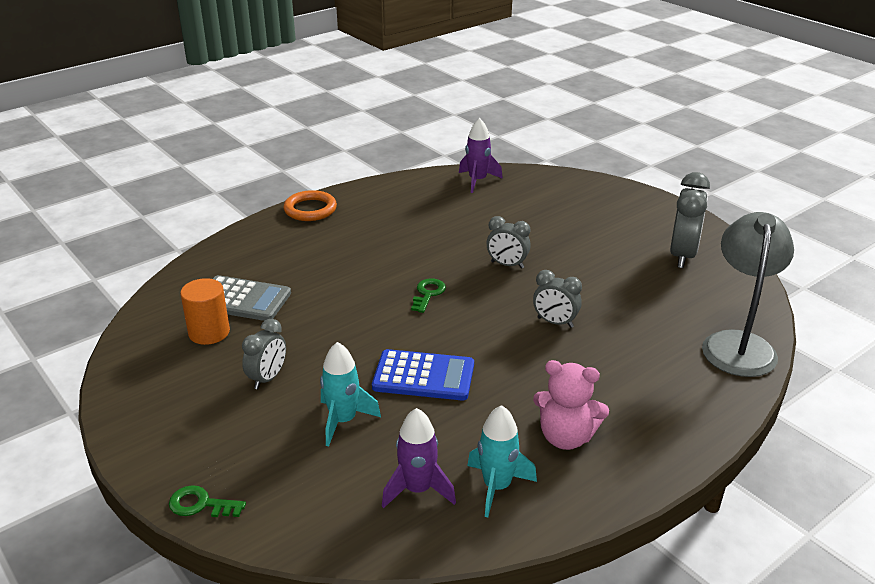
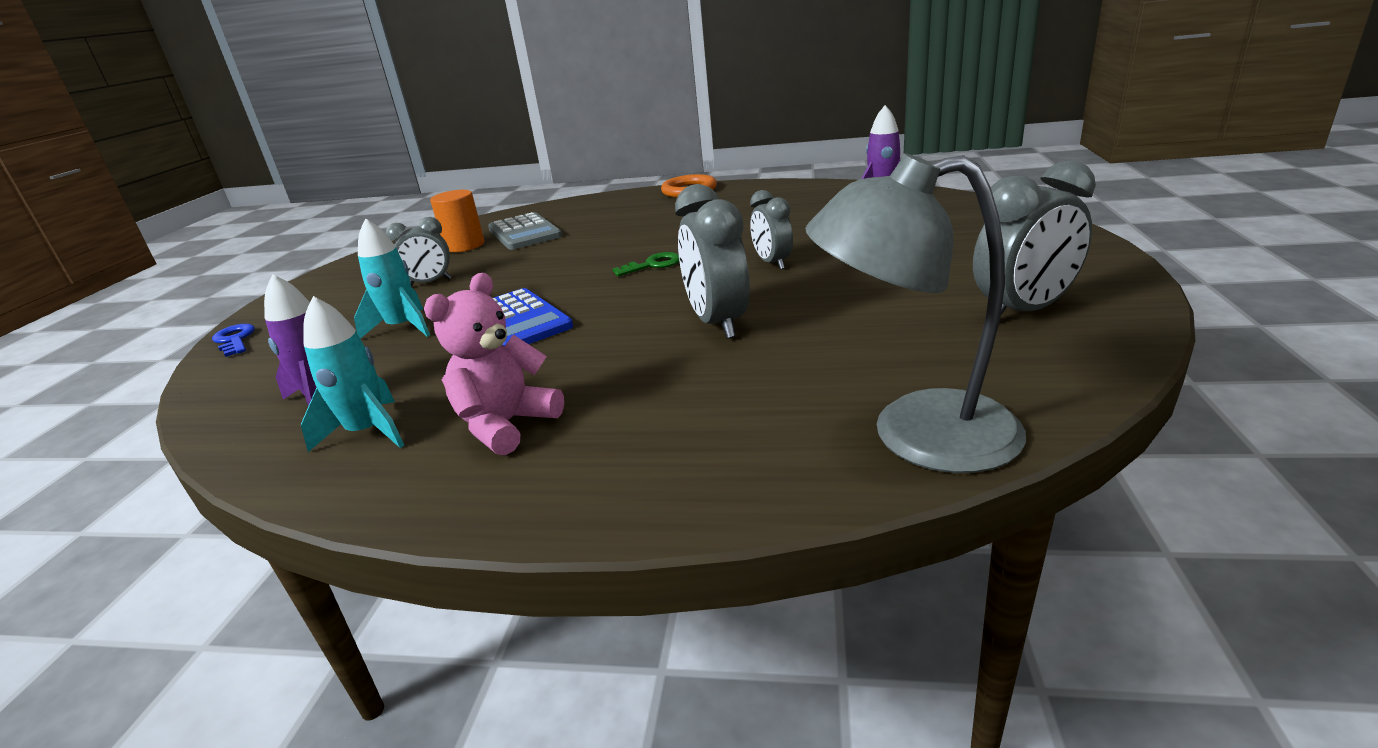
camera: 50 degrees right, 5 degrees down
(201, 504) = (235, 340): green key -> blue key
(555, 322) = (717, 323): grey clock -> grey clock, size x1.60
(566, 437) = (506, 425): pink teddy bear -> pink teddy bear turned 60 degrees clockwise
(738, 344) = (915, 434): grey lamp -> grey lamp turned 150 degrees counterclockwise

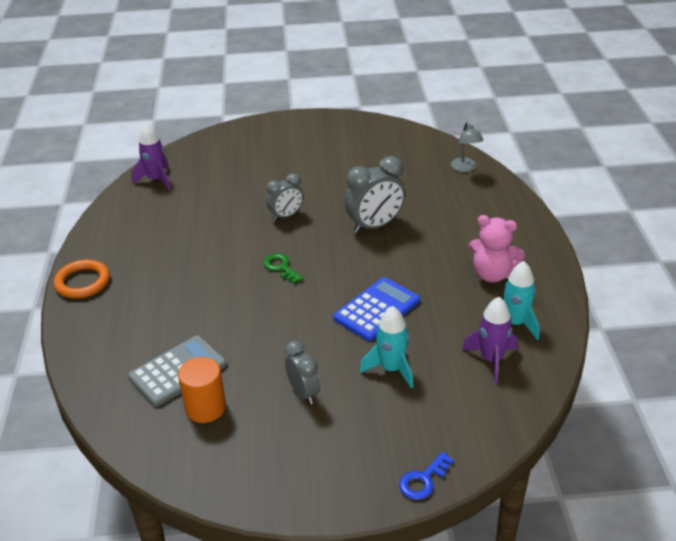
camera: 105 degrees left, 10 degrees up
(915, 434) = (465, 168): grey lamp -> grey lamp, size x0.50
(1023, 311) = (358, 142): grey clock -> none

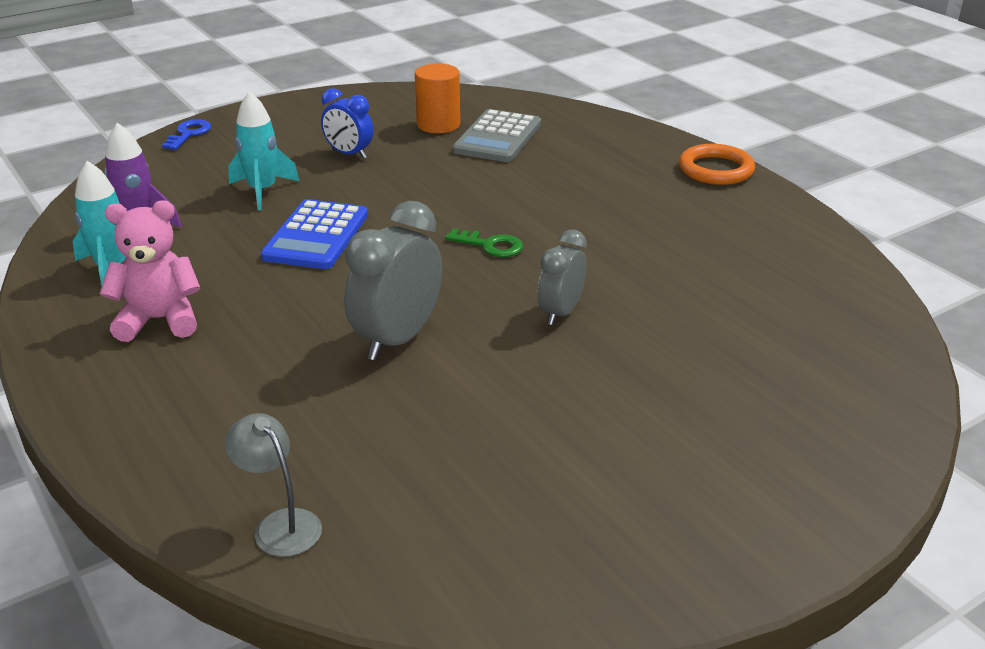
camera: 150 degrees right, 5 degrees down
(156, 180) = (848, 306): purple rocket -> none
(303, 392) = (349, 154): grey clock -> blue clock

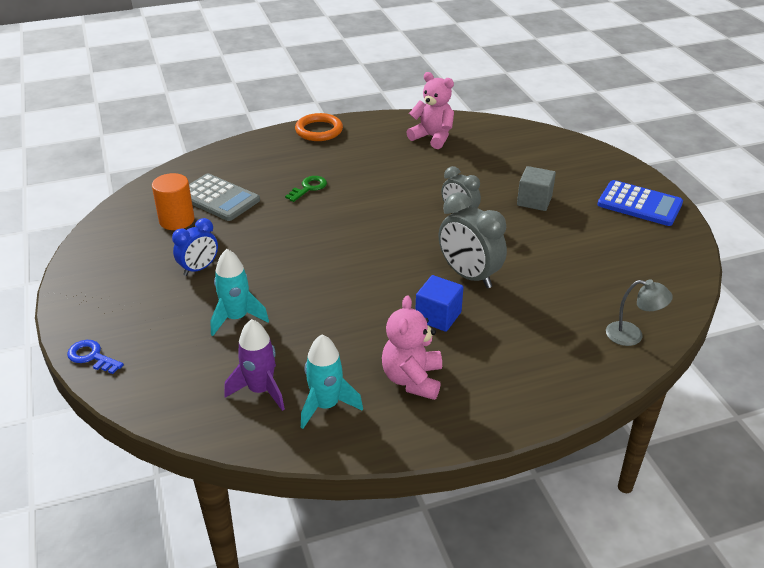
camera: 75 degrees left, 5 degrees up
(280, 524) = (632, 335): grey lamp -> grey lamp turned 135 degrees counterclockwise
(293, 324) = (438, 316): none -> blue cube
(316, 236) = (324, 297): blue calculator -> blue calculator (639, 204)
(490, 245) = (372, 225): green key -> green key (308, 188)
(647, 385) = (534, 201): none -> grey cube
(780, 261) = (432, 137): none -> pink teddy bear

